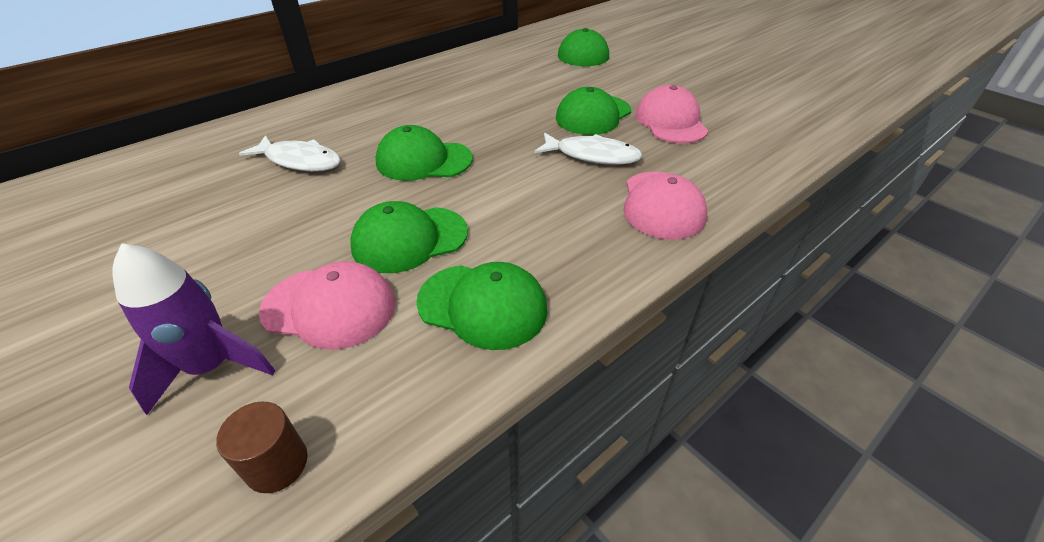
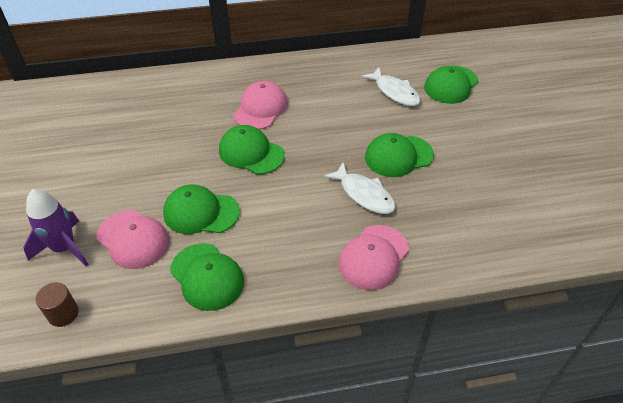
camera: 30 degrees right, 5 degrees up
(300, 161) = (180, 123): white fish -> white fish (394, 92)
(670, 121) = (453, 186): pink cap -> pink cap (260, 108)

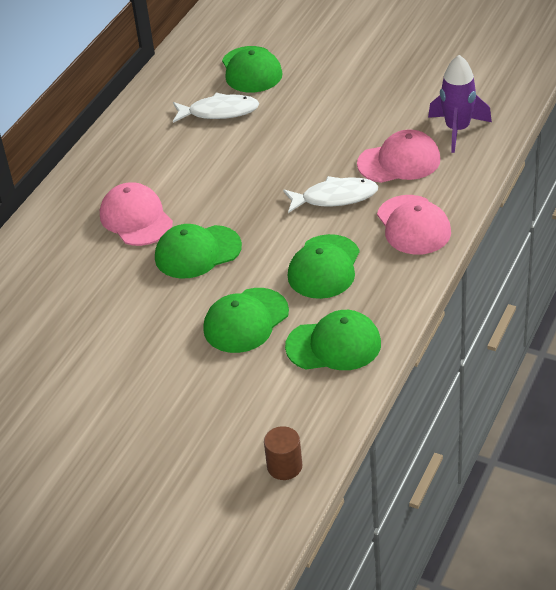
camera: 50 degrees left, 5 degrees down
(64, 248) = (194, 443): purple rocket -> purple rocket (457, 130)
(133, 239) = (233, 384): pink cap -> pink cap (399, 161)
(398, 156) = (310, 152): green cap -> green cap (324, 267)

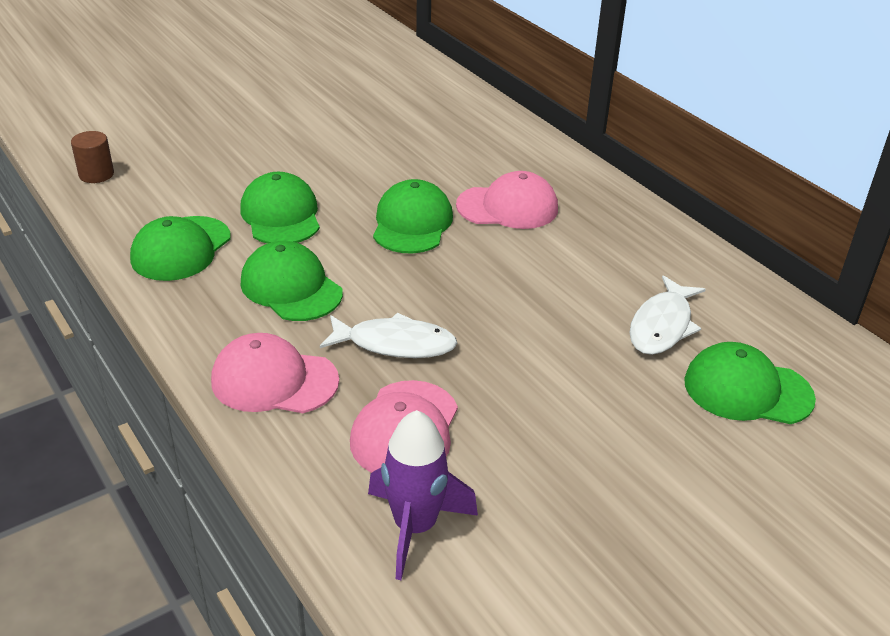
camera: 115 degrees right, 5 degrees down
(335, 197) = (395, 344): white fish -> white fish turned 105 degrees counterclockwise

